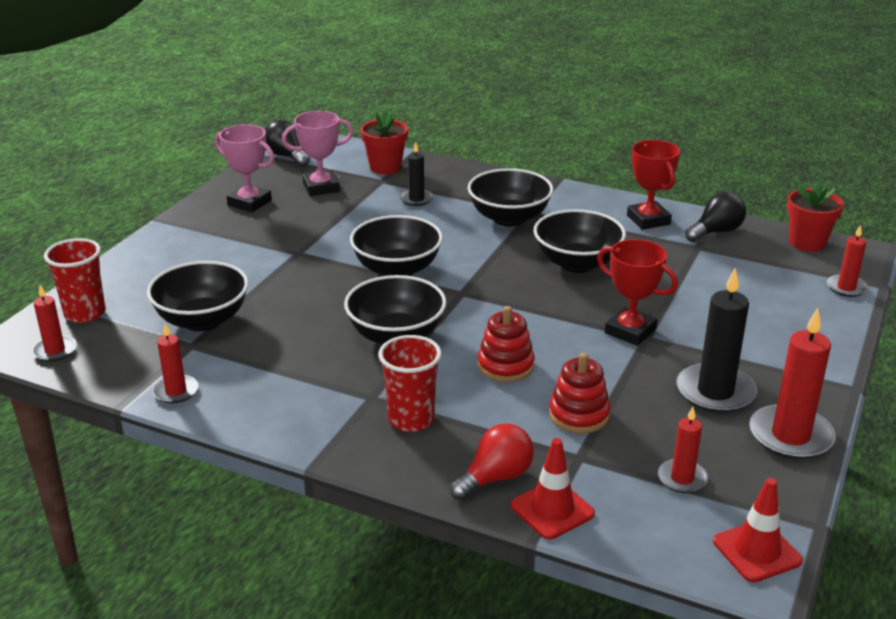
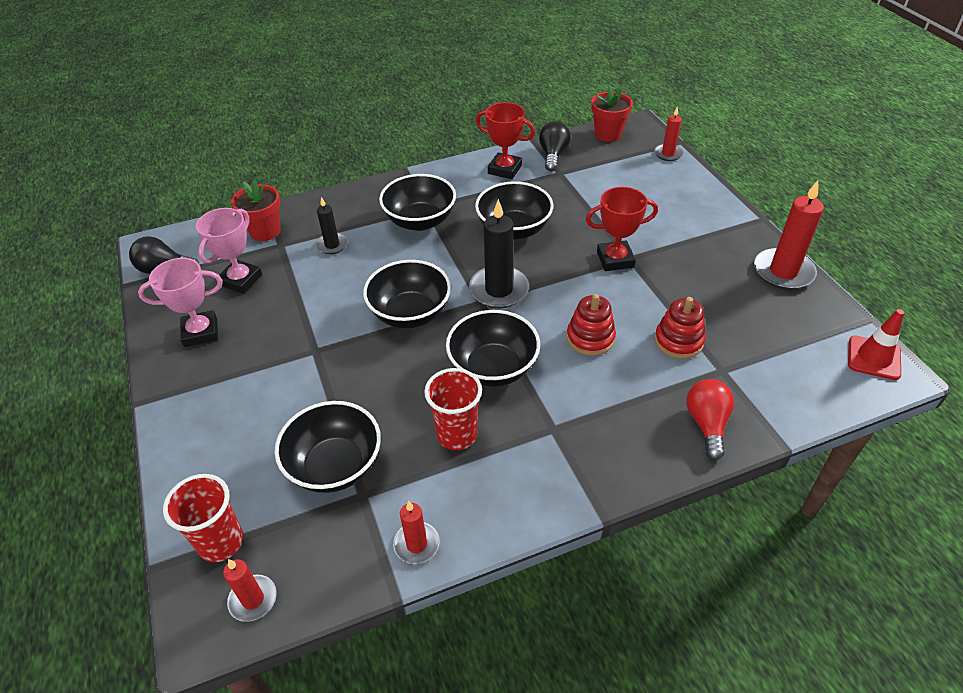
camera: 45 degrees left, 15 degrees up
(411, 419) = (601, 424): red cup -> red cup (457, 435)
(552, 510) = (763, 419): red traffic cone -> none
(682, 478) = (783, 341): red candle -> none
(715, 392) = (713, 270): black candle -> black candle (499, 290)

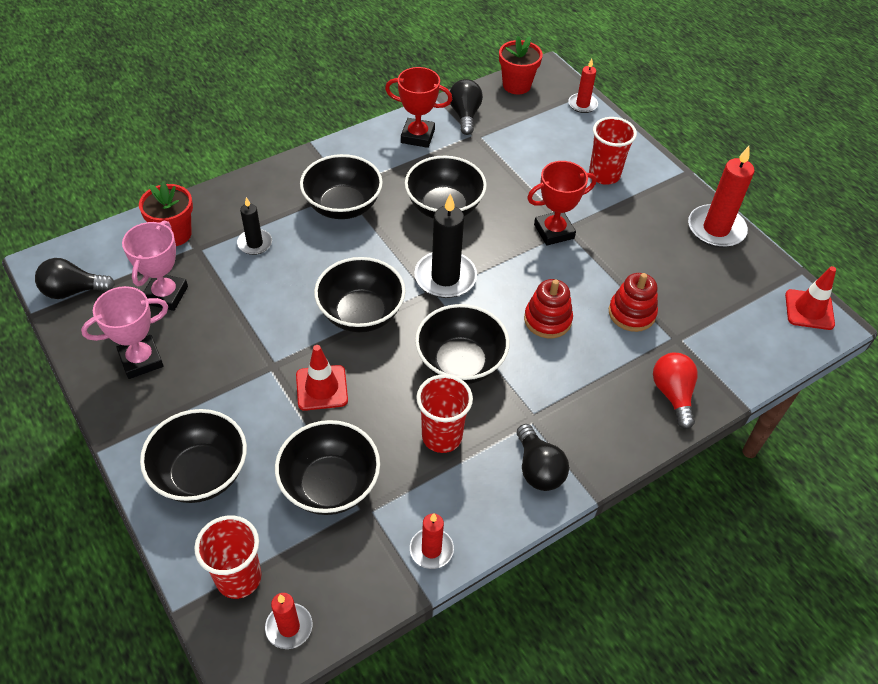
camera: 15 degrees left, 5 degrees up
(219, 439) = (201, 473): none -> black bowl
(354, 375) = (322, 388): none -> red traffic cone
(547, 479) = (538, 469): none -> black light bulb
(676, 215) = (604, 175): none -> red cup

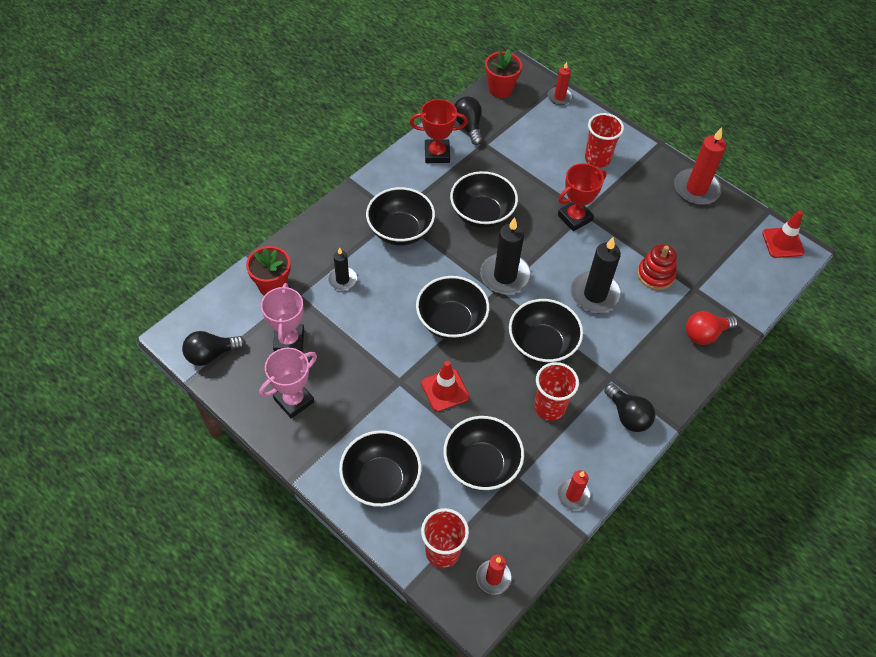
camera: 15 degrees left, 5 degrees up
(547, 320) = (595, 294): red stacking toy -> black candle
(672, 394) = (705, 334): red light bulb -> red light bulb turned 90 degrees counterclockwise

